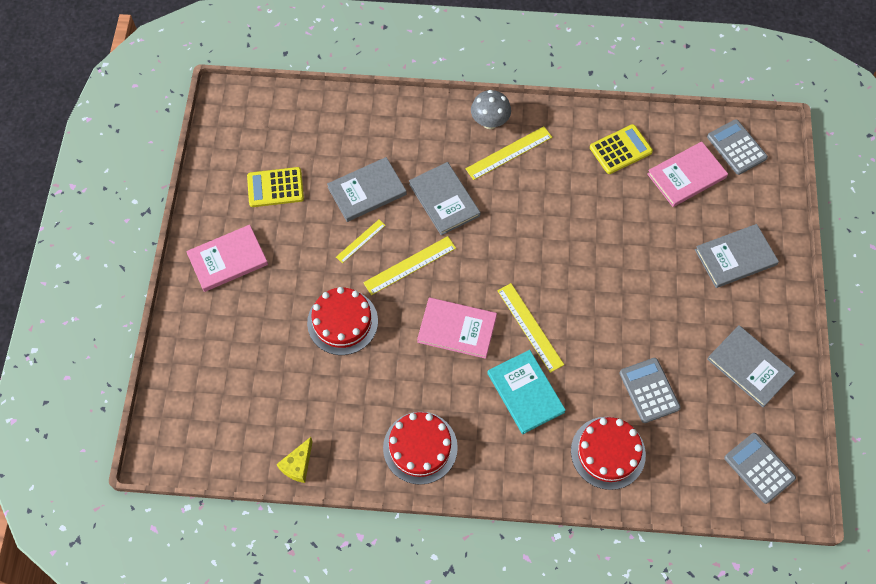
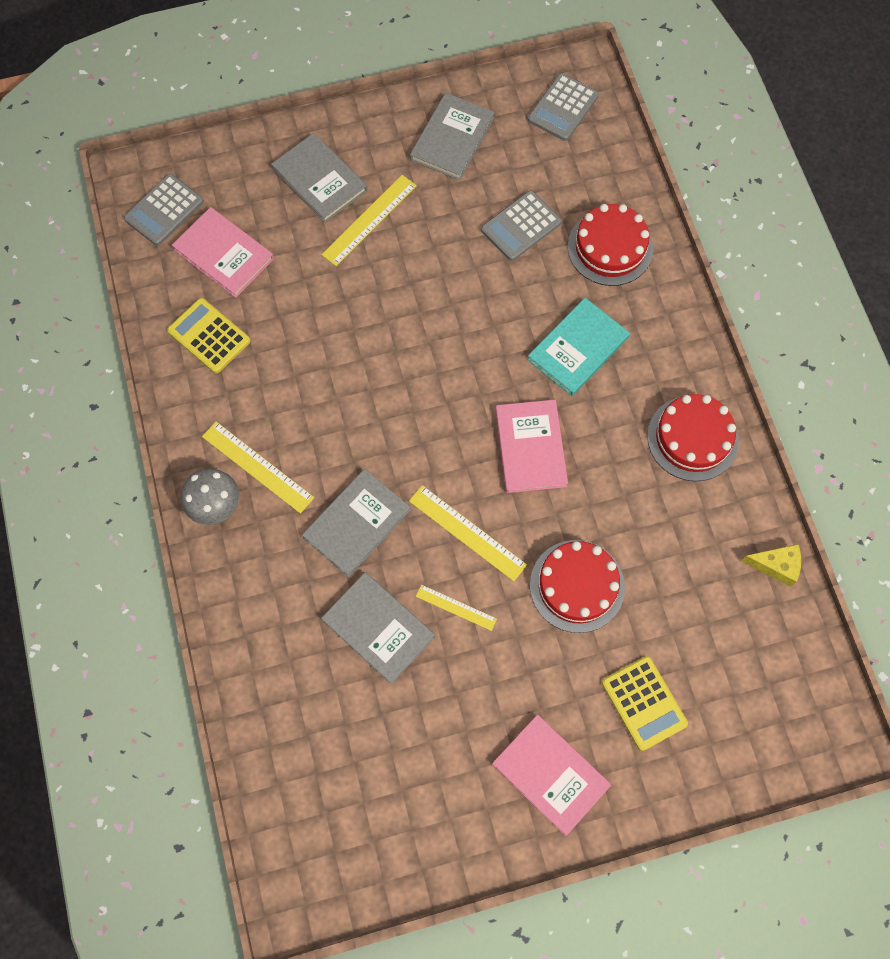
camera: 110 degrees left, 5 degrees up
(275, 187) = (417, 757): yellow calculator -> yellow calculator (644, 703)
(530, 327) = (495, 368): yellow ruler -> yellow ruler (369, 220)

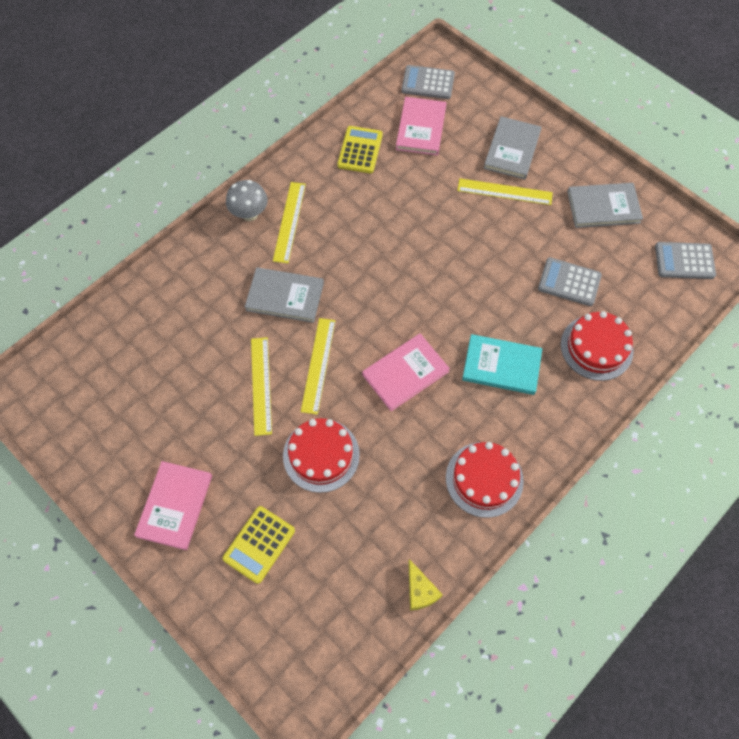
camera: 60 degrees right, 5 degrees down
(378, 628) = (221, 346): grey book -> none
(456, 607) = (261, 385): yellow ruler -> yellow ruler, size x1.64

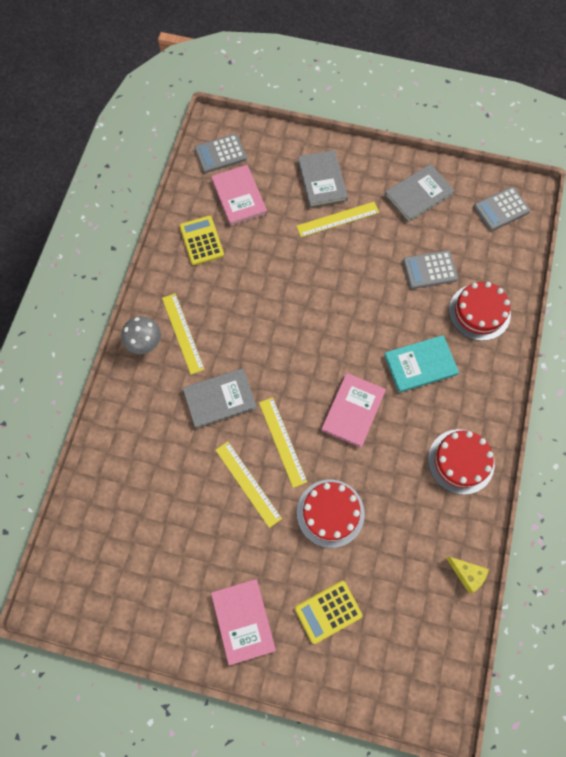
camera: 30 degrees left, 5 degrees up
(259, 544) = (328, 611): yellow calculator -> yellow calculator turned 60 degrees clockwise

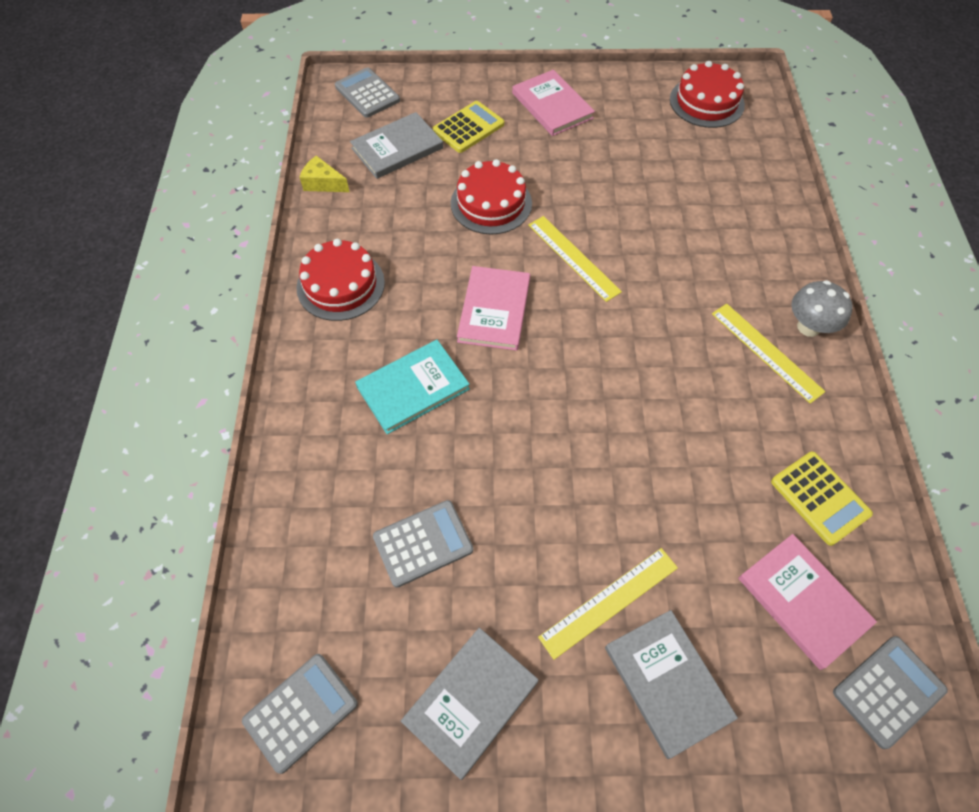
camera: 165 degrees right, 10 degrees down
(220, 399) = (673, 285): grey book -> grey book (397, 148)
(248, 483) = (597, 210): yellow ruler -> none
(415, 690) = (367, 93): none -> grey calculator
(479, 312) = (330, 489): red cake -> red cake (706, 102)

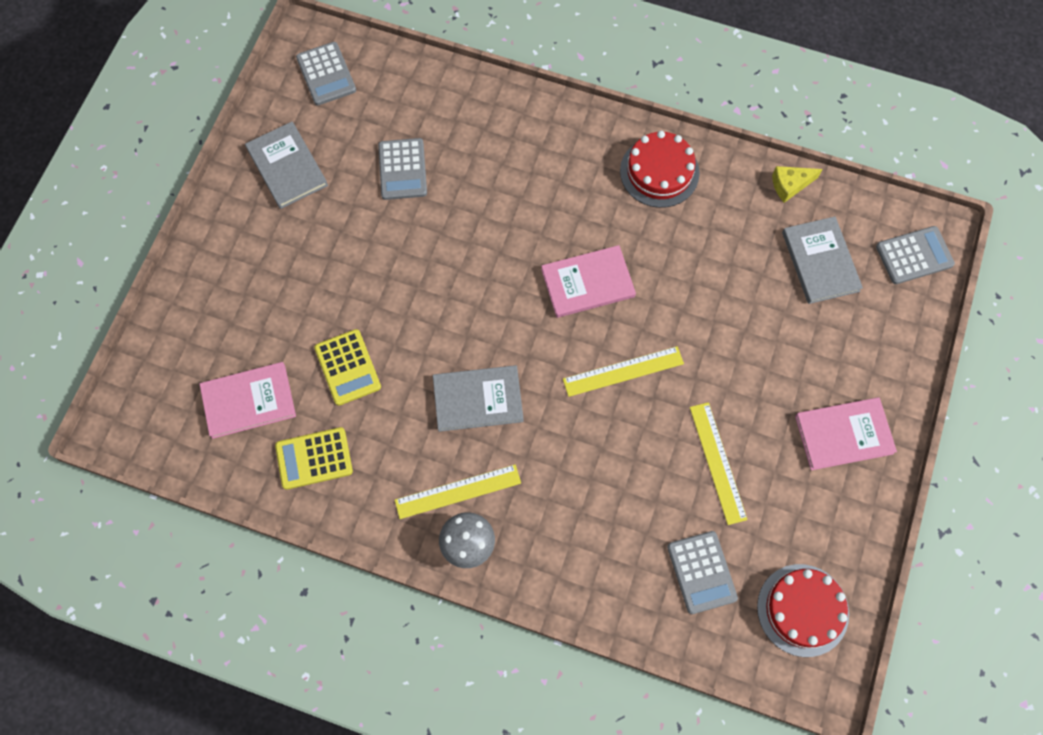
camera: 110 degrees right, 10 degrees up
(323, 183) = (790, 185): yellow cheese -> yellow cheese turned 150 degrees counterclockwise
(413, 388) = (533, 198): turquoise book -> none
(468, 128) = (832, 337): yellow calculator -> yellow calculator (347, 367)
(491, 203) = (716, 323): red cake -> none
(494, 310) = (588, 283): pink book -> pink book turned 45 degrees counterclockwise
(609, 601) = (309, 272): yellow ruler -> yellow ruler (718, 462)
(667, 683) = (242, 285): grey book -> grey book (478, 399)
(888, 691) = (168, 423): grey calculator -> grey calculator (701, 572)

